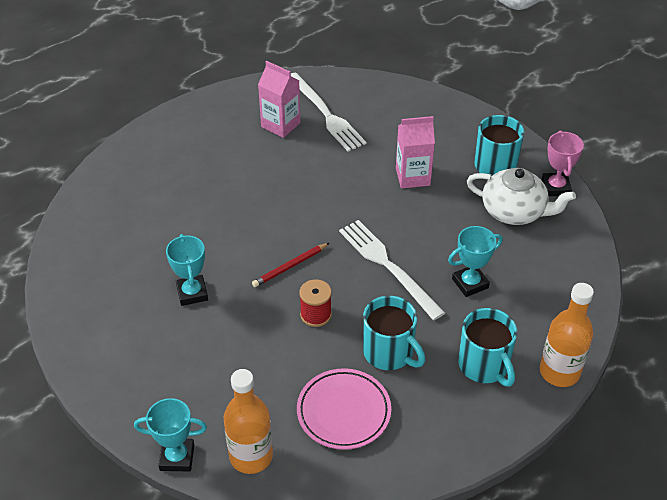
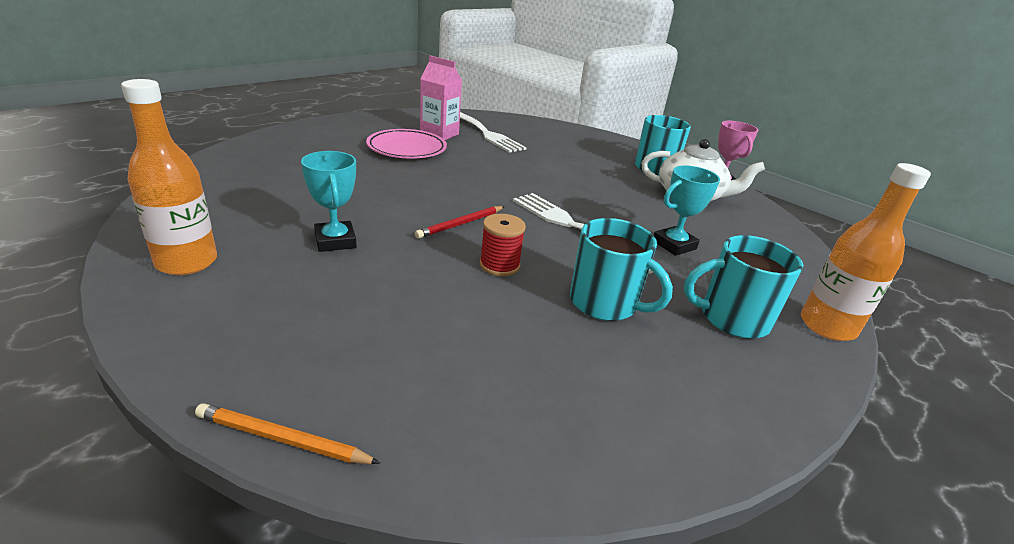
camera: 10 degrees left, 15 degrees down
(177, 457) = (283, 439): turquoise trophy -> orange pencil
(251, 456) = (420, 434): orange bottle -> orange bottle (186, 262)
(343, 412) = (562, 370): pink plate -> pink plate (407, 149)
(412, 177) = (578, 170): pink carton -> none
(484, 365) = (732, 318): turquoise mug -> turquoise mug turned 120 degrees clockwise

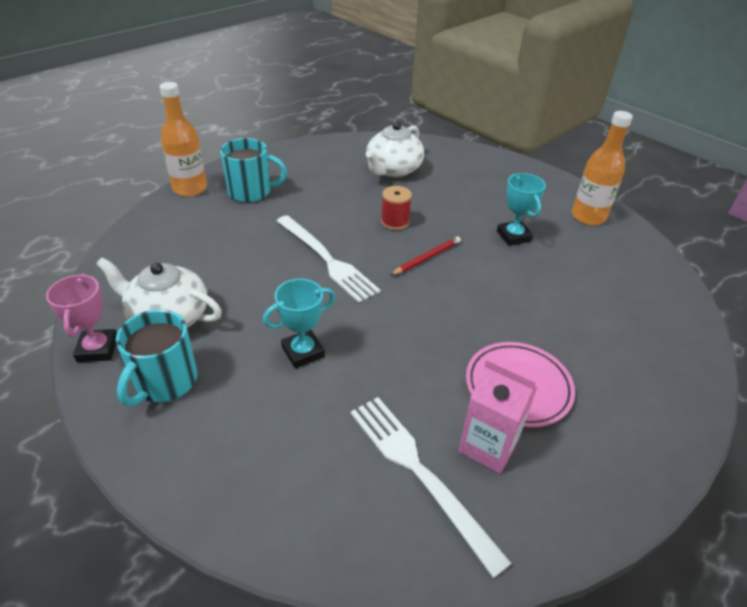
camera: 175 degrees left, 10 degrees up
(283, 439) = (476, 150): orange pencil -> none
(506, 367) = (393, 169): none -> white teapot
(605, 303) = (329, 199): turquoise mug -> none
(674, 245) = (245, 246): turquoise trophy -> turquoise trophy (303, 352)

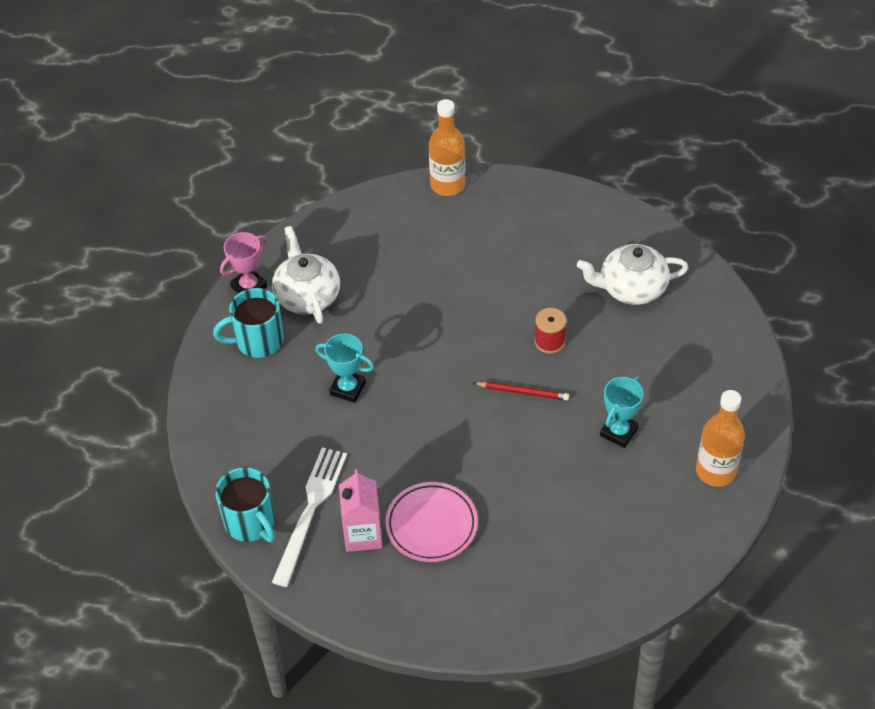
camera: 55 degrees right, 10 degrees up
(251, 192) = (486, 223): turquoise mug -> turquoise mug (250, 522)
(327, 259) = (454, 333): white fork -> none

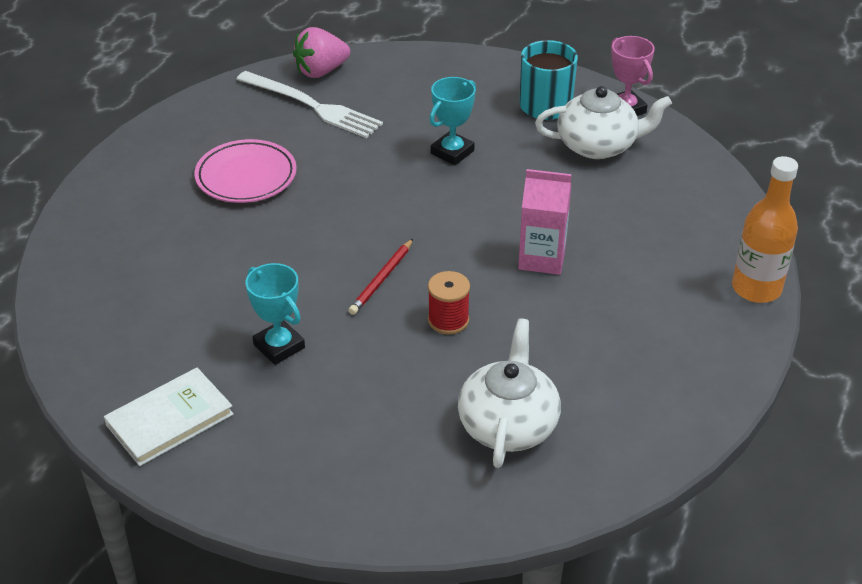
camera: 105 degrees right, 10 degrees down
(250, 522) = (321, 71): turquoise mug -> pink strawberry
(363, 534) = (264, 132): pink carton -> pink carton (542, 258)
(715, 471) = (169, 419): orange bottle -> white book

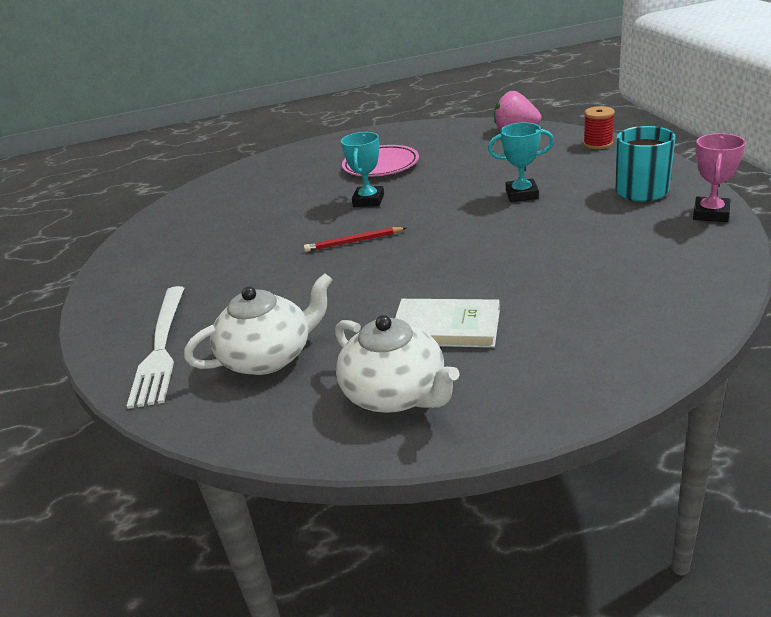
camera: 55 degrees right, 10 degrees down
(169, 419) = (144, 255): white book -> white book (446, 327)
(279, 346) = (245, 248): turquoise trophy -> turquoise trophy (368, 200)
(312, 106) = (478, 145): white fork -> white fork (161, 347)
(448, 320) = (347, 281): red spool -> red spool (598, 144)
(542, 258) = (470, 276): pink carton -> none
(598, 145) = (643, 228): white teapot -> white teapot (396, 394)
(756, 288) = (614, 382): orange bottle -> none

